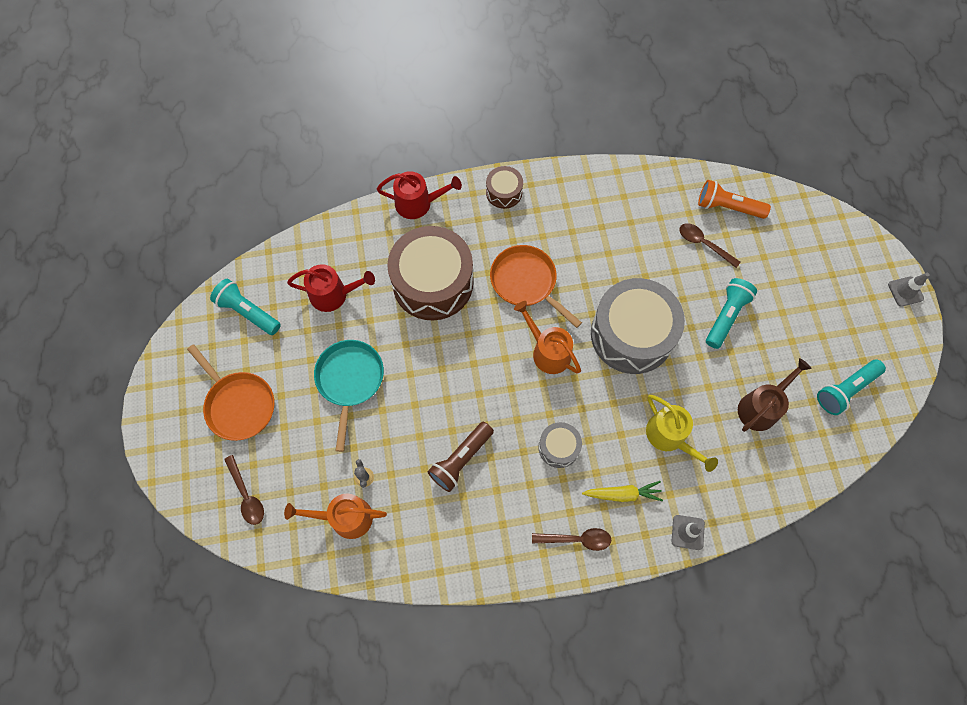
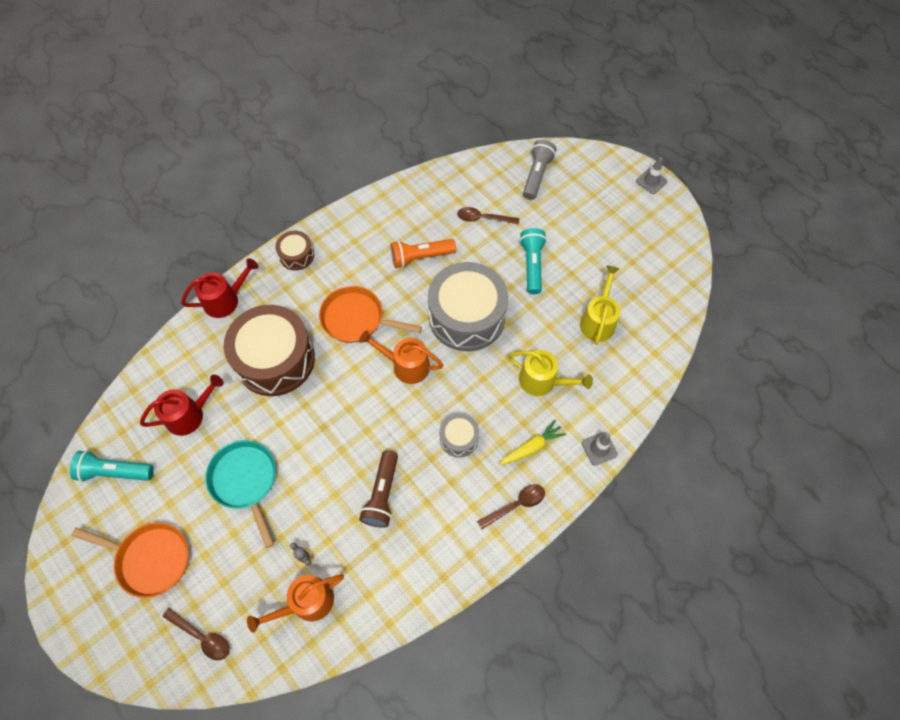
camera: 30 degrees left, 5 degrees down
(727, 207) = (485, 182): orange flashlight -> orange flashlight (420, 257)
(761, 407) = (598, 321): brown watering can -> yellow watering can
(784, 226) = (536, 175): none -> grey flashlight
(845, 390) = (651, 275): turquoise flashlight -> none

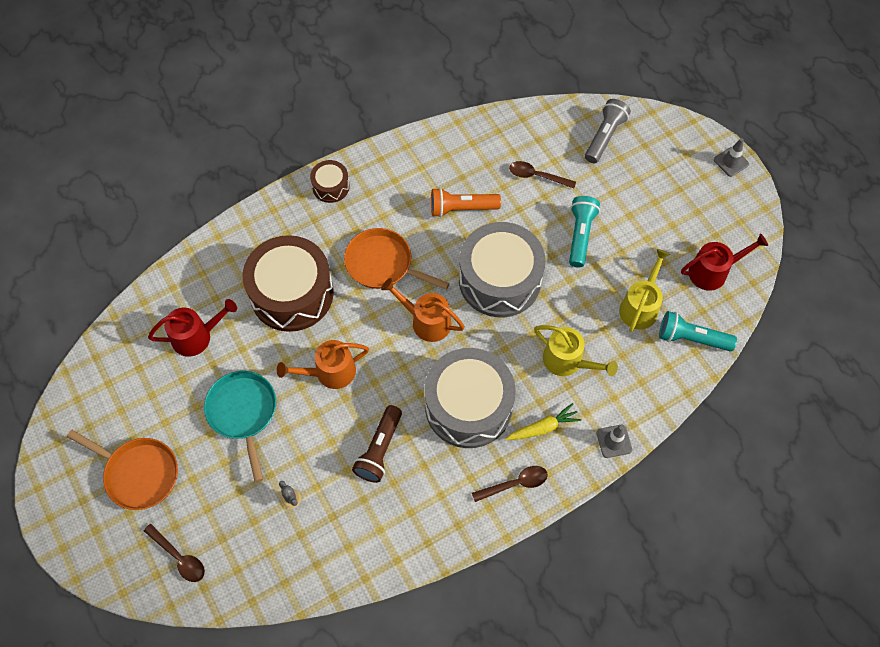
camera: 10 degrees right, 0 degrees up
(114, 472) = (114, 382): turquoise flashlight -> turquoise flashlight (691, 338)
(225, 300) = (250, 223): red watering can -> red watering can (713, 272)
(307, 602) = (286, 543): orange watering can -> orange watering can (330, 372)
(459, 438) = (468, 406): grey drum -> grey drum, size x2.13

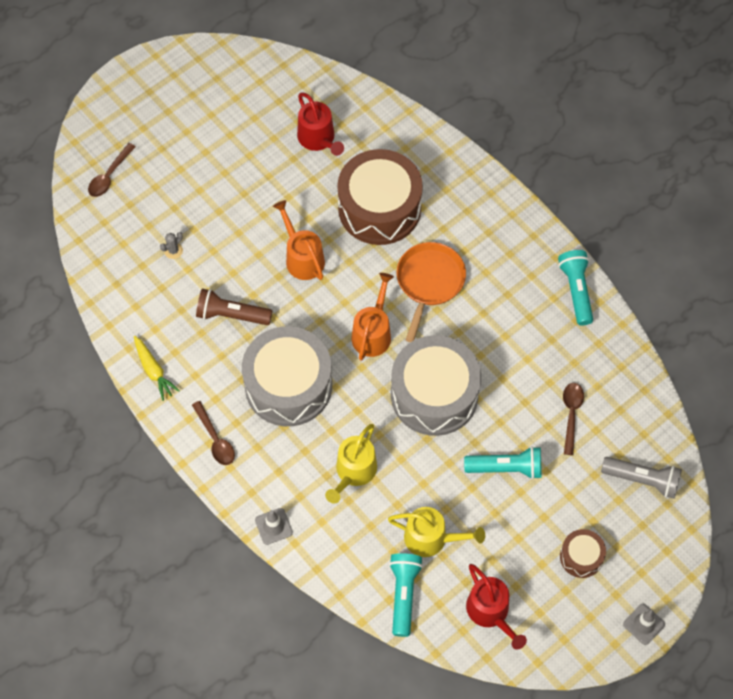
camera: 80 degrees right, 0 degrees up
(138, 473) = (179, 126): orange pan -> none
(243, 413) = (249, 194): turquoise pan -> none
(331, 186) = (509, 218): brown drum -> brown drum (581, 557)
(417, 149) = (576, 290): none -> turquoise flashlight
(461, 209) = (512, 345): orange flashlight -> none
(543, 428) = (277, 457): yellow carrot -> yellow carrot (153, 370)

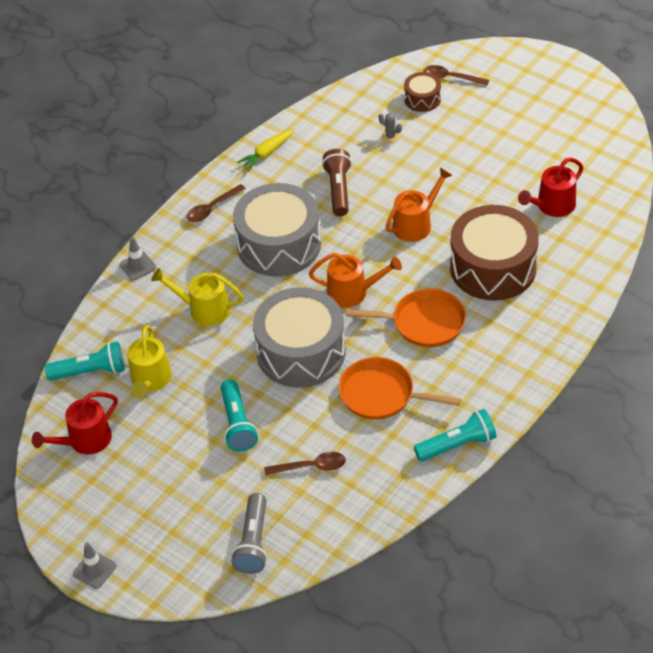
camera: 80 degrees right, 15 degrees down
(504, 337) = (381, 394): none -> orange pan
(581, 557) = (156, 503): brown drum -> brown drum (422, 99)

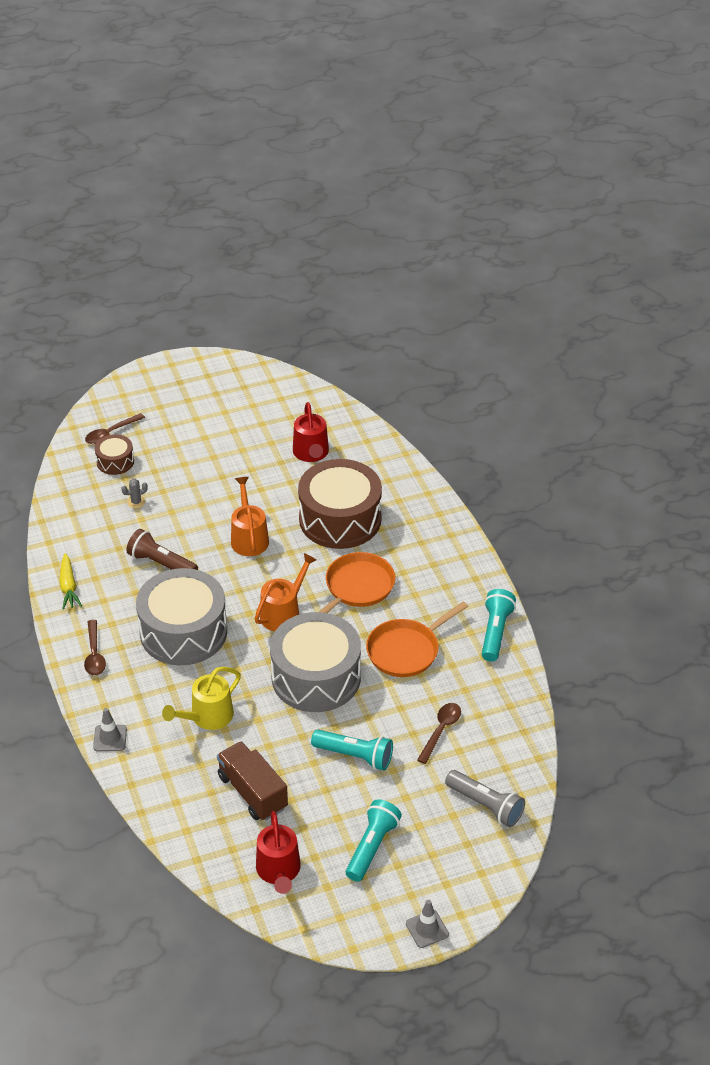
camera: 60 degrees left, 5 degrees down
(90, 371) = (202, 830): turquoise flashlight -> turquoise flashlight (372, 847)
(150, 380) = (252, 792): yellow watering can -> brown truck

